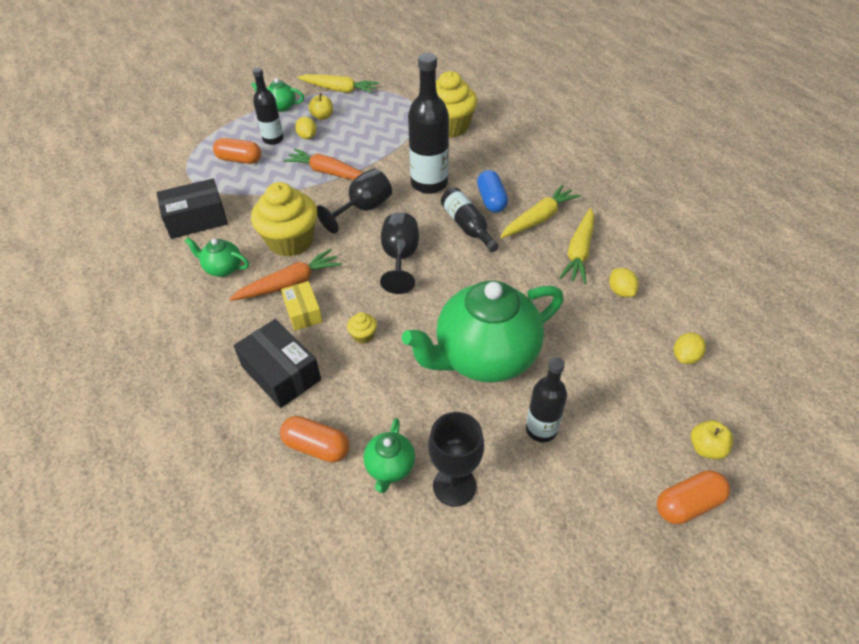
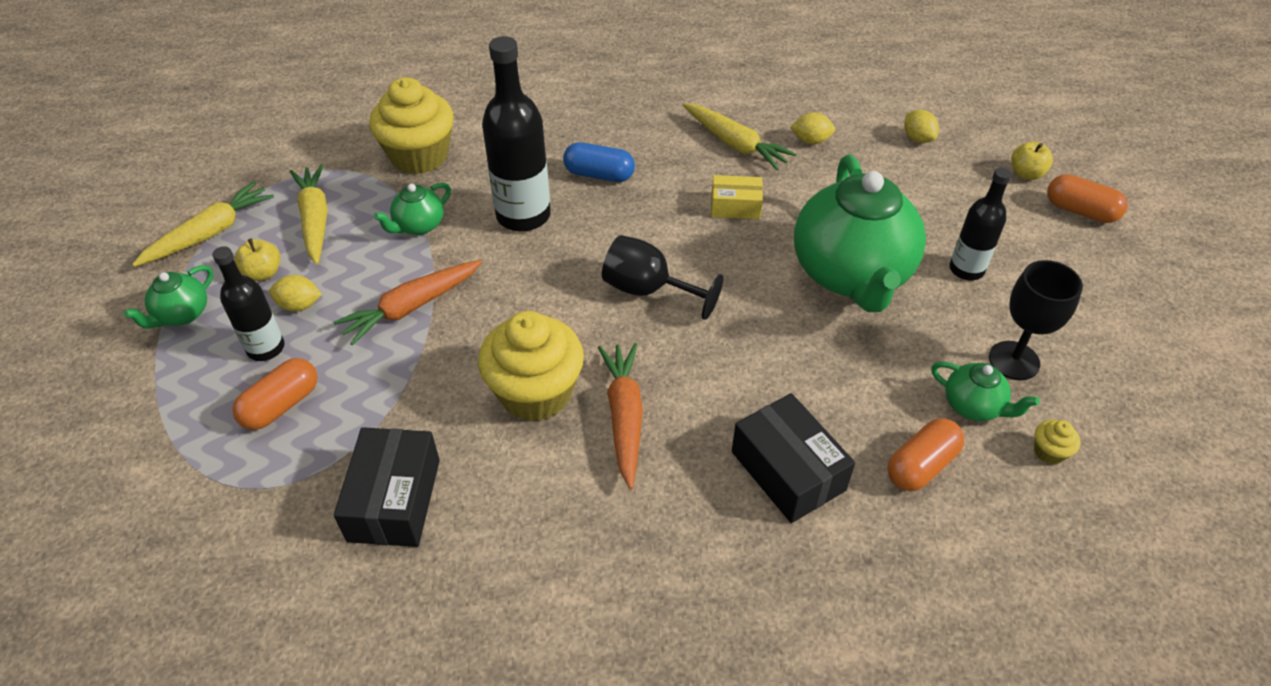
camera: 65 degrees left, 0 degrees up
(223, 268) = (540, 490): green teapot -> green teapot (419, 226)
(281, 373) = (788, 471): black box -> black box turned 75 degrees clockwise
(303, 312) = (689, 417): yellow box -> yellow box (735, 206)
(363, 209) = (525, 295): black goblet -> none
(363, 335) = (764, 368): yellow cupcake -> yellow cupcake (1049, 452)
(467, 226) = (631, 211): black bottle -> none
(539, 219) = (660, 151): yellow carrot -> yellow carrot (315, 219)
(688, 504) = (1080, 211): orange capsule -> orange capsule turned 60 degrees counterclockwise

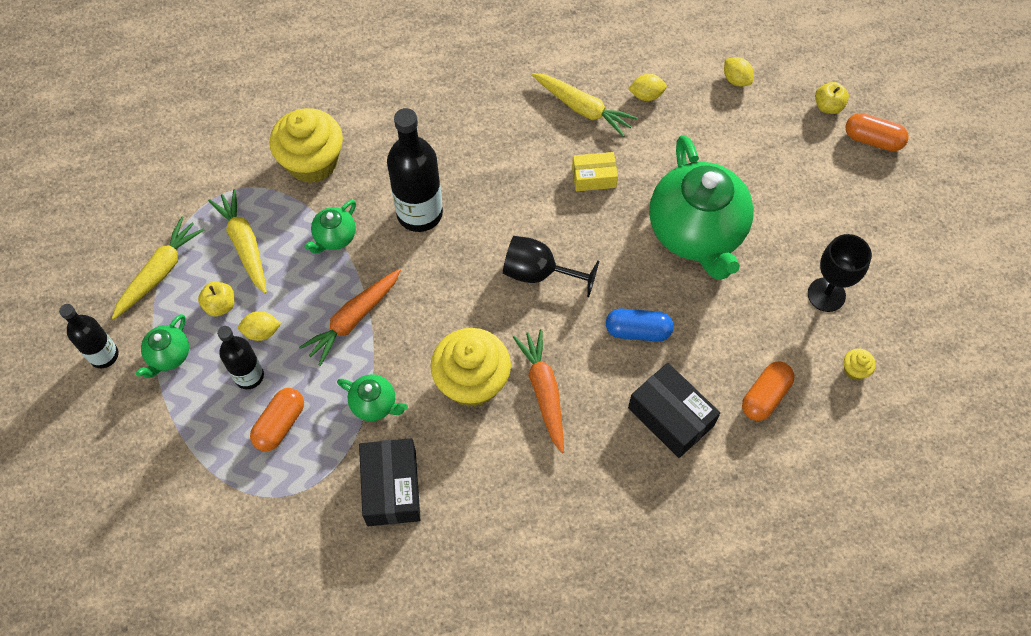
camera: 10 degrees left, 15 degrees up
(599, 175) = (473, 160): blue capsule -> blue capsule (638, 331)
(966, 269) = (785, 214): black bottle -> black bottle (104, 355)
(973, 406) = (798, 340): green teapot -> green teapot (374, 404)

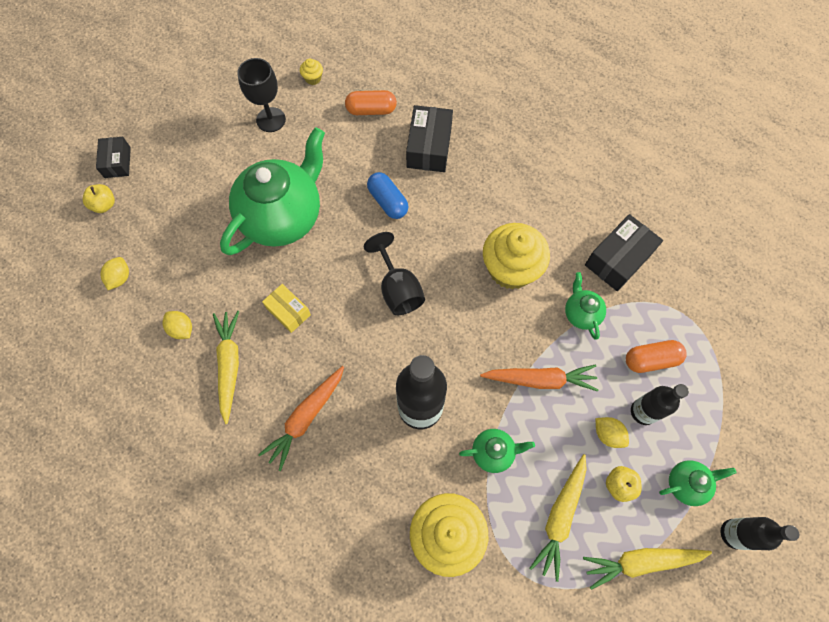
camera: 130 degrees left, 5 degrees up
(543, 391) = (477, 224): orange carrot -> orange carrot (306, 418)
(872, 140) = (117, 162): orange capsule -> black box

